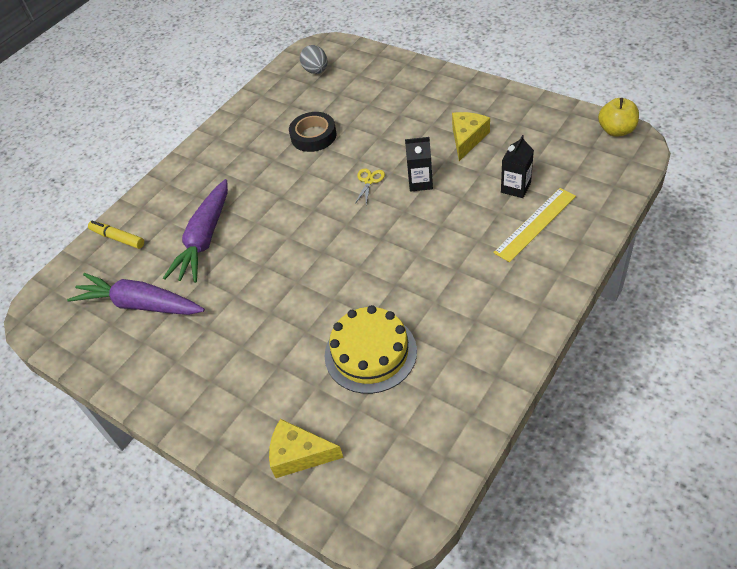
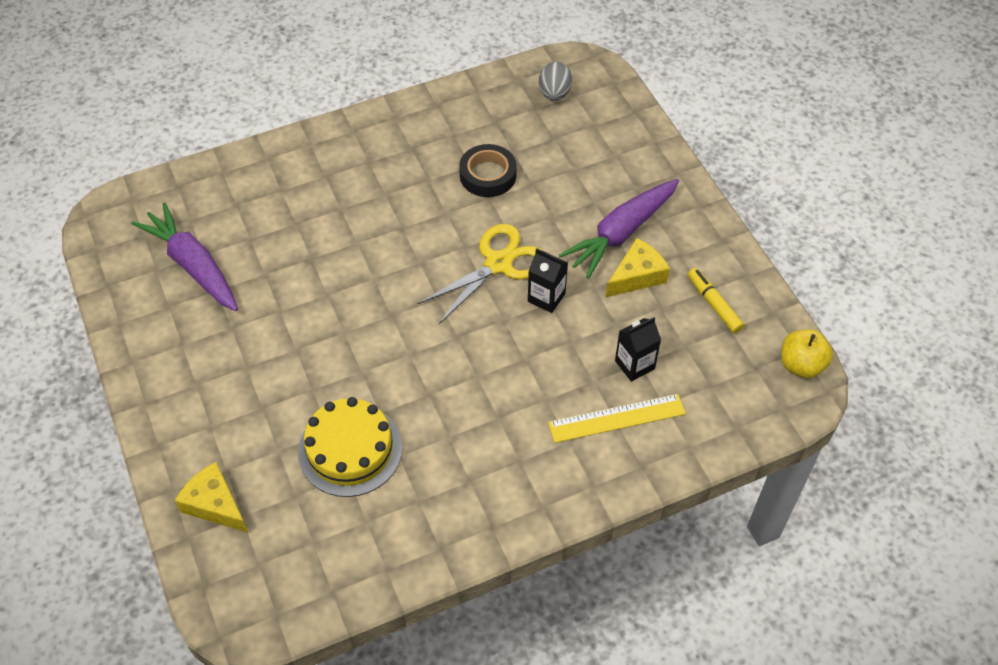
camera: 25 degrees right, 5 degrees up
(118, 238) = (223, 180): yellow marker -> yellow marker (714, 304)
(205, 239) = (298, 231): purple carrot -> purple carrot (621, 233)
(369, 181) = (498, 264): yellow scissors -> yellow scissors, size x2.17

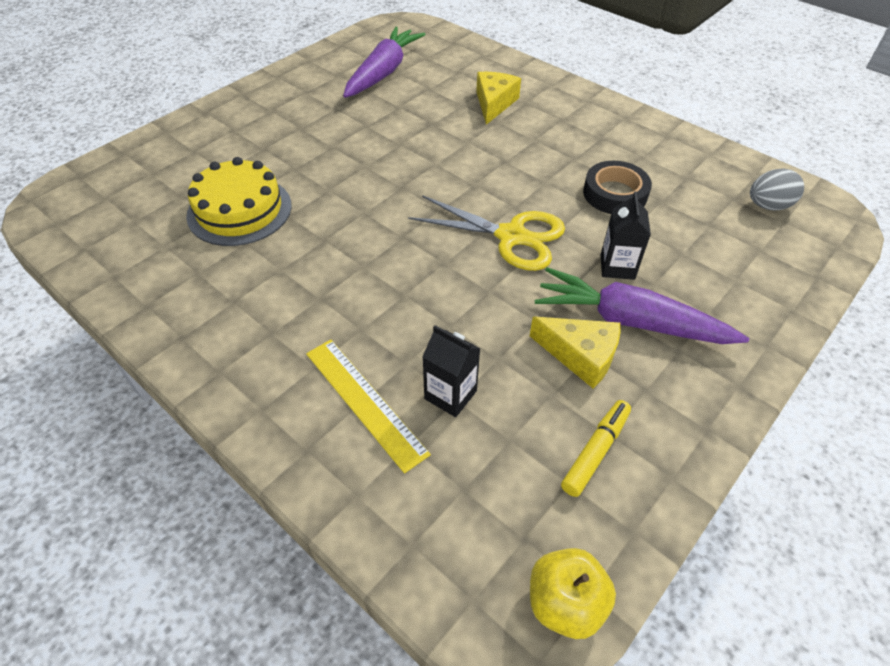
camera: 65 degrees right, 5 degrees down
(215, 504) = (158, 156): yellow cheese -> yellow cheese (494, 103)
(546, 297) = (494, 286): black carton -> black carton (617, 267)

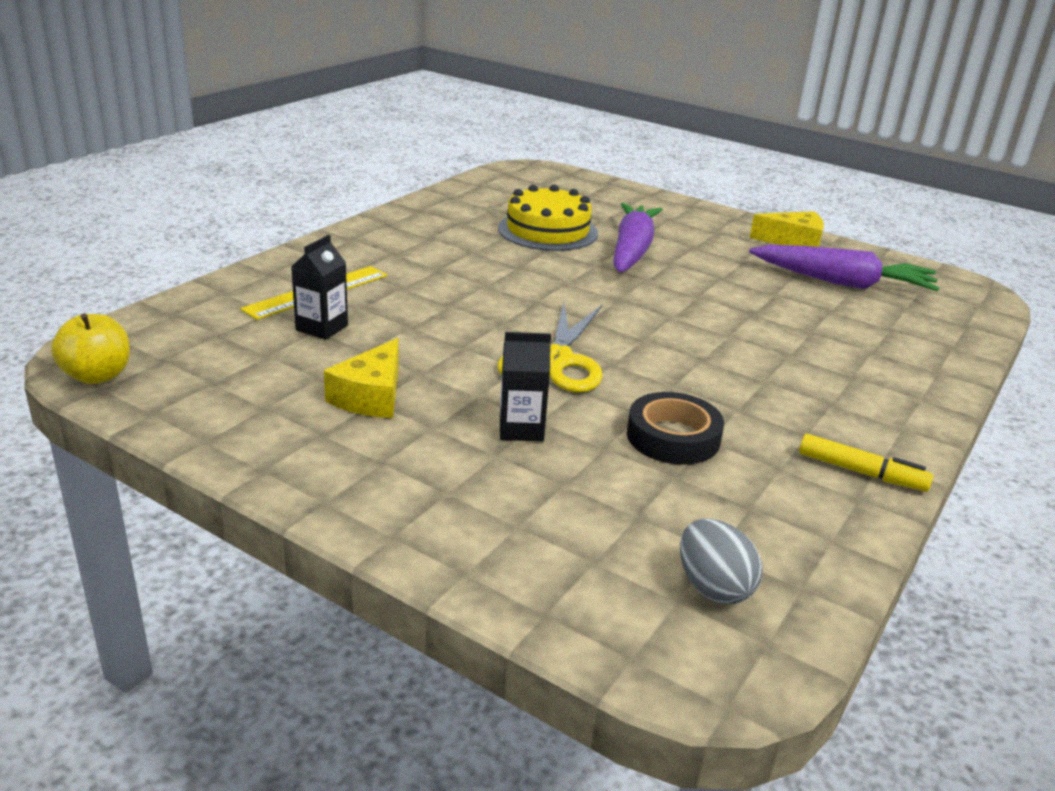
camera: 80 degrees right, 20 degrees down
(494, 103) = (831, 353): yellow cheese -> yellow cheese (793, 242)
(595, 451) = (245, 398): yellow marker -> yellow marker (861, 472)
(630, 321) = (426, 431): purple carrot -> purple carrot (632, 250)

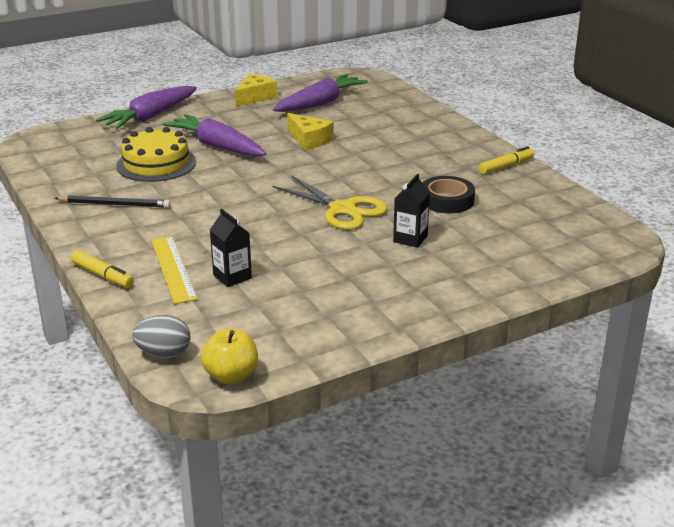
camera: 60 degrees left, 0 degrees up
(278, 262) = (103, 275): none -> yellow marker
(371, 396) = (340, 276): yellow cheese -> yellow cheese (309, 140)
(433, 233) = (114, 204): none -> black pencil
(655, 203) = (150, 117): none -> purple carrot
(713, 587) = (571, 228): grey egg -> grey egg (164, 354)

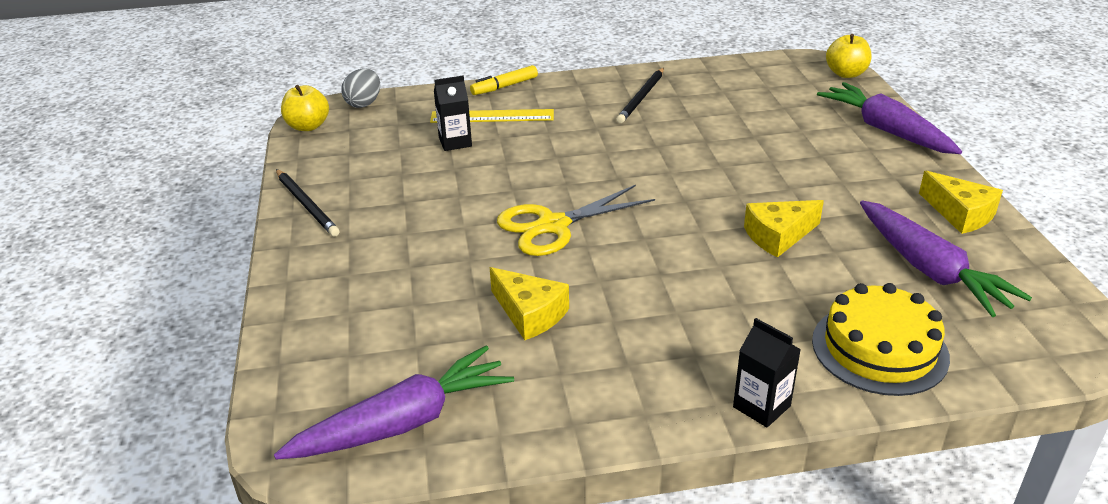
camera: 110 degrees right, 5 degrees up
(53, 132) = (846, 74): none -> yellow apple
(156, 164) = (735, 124): yellow cake -> yellow cake (879, 348)
(217, 146) = (776, 165): purple carrot -> purple carrot (403, 422)
(380, 325) = (306, 204): none -> black pencil
(410, 239) = (450, 259): black carton -> black carton (761, 406)
(446, 200) = (530, 313): black tape -> yellow cheese
(506, 166) = (612, 411): yellow marker -> none

